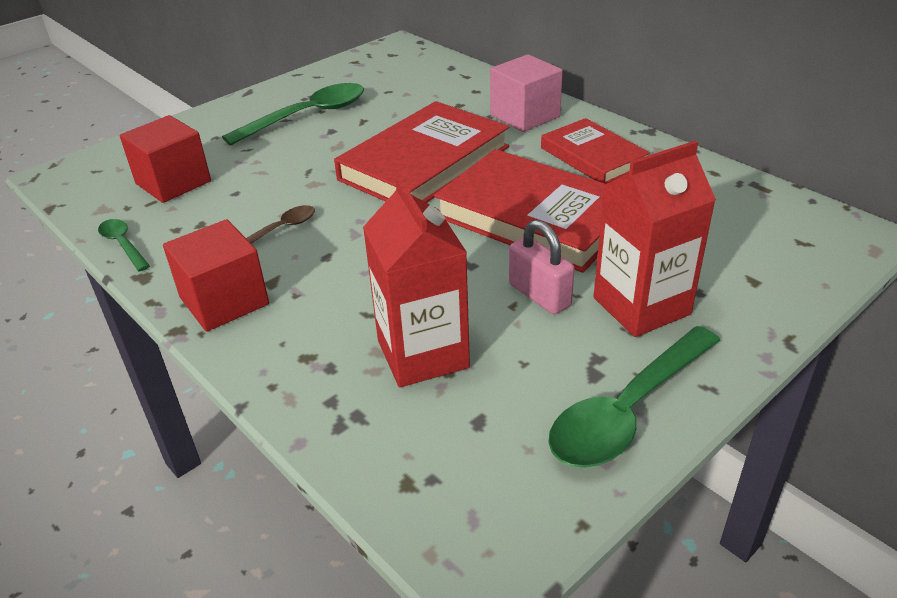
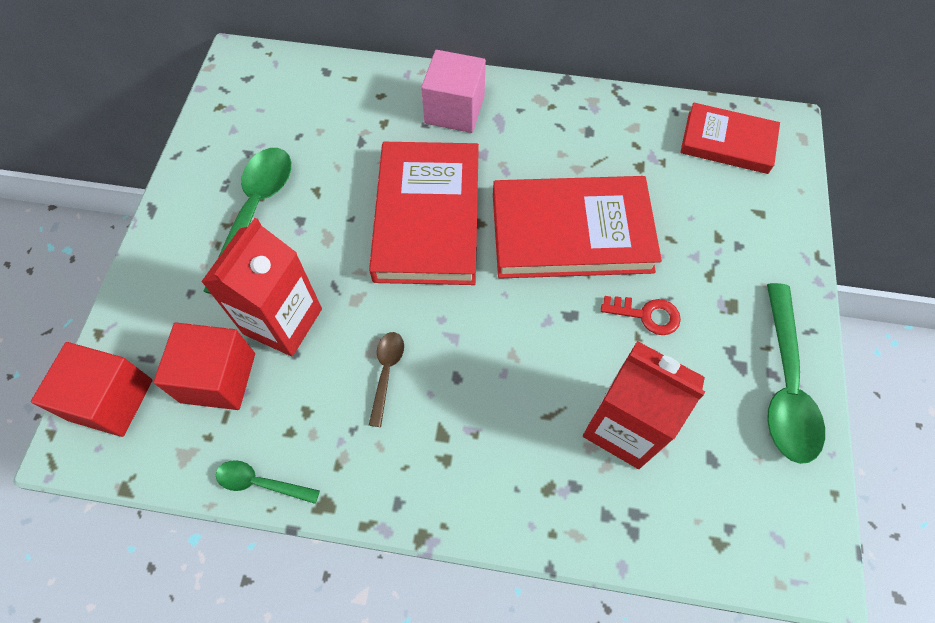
camera: 40 degrees left, 25 degrees up
(224, 301) = (426, 481): red cube -> red cube (111, 400)
(539, 295) = (646, 315): pink padlock -> red key
(593, 156) = (552, 135): red book -> red book (727, 142)
(641, 306) = (716, 282): red carton -> red carton (283, 321)

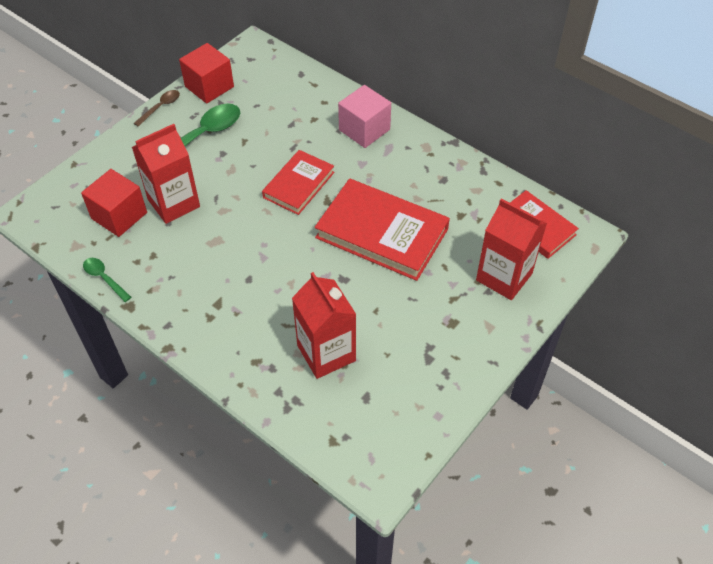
camera: 30 degrees right, 10 degrees down
(111, 400) = (58, 200): red cube -> red cube (209, 87)
(386, 372) = (211, 257): brown spoon -> brown spoon (160, 107)
(427, 217) = (298, 185): red book -> red book, size x0.61
(646, 315) = (391, 301): red key -> none
(741, 219) = (504, 277): none -> red carton
(785, 385) = (448, 382): green spoon -> none

